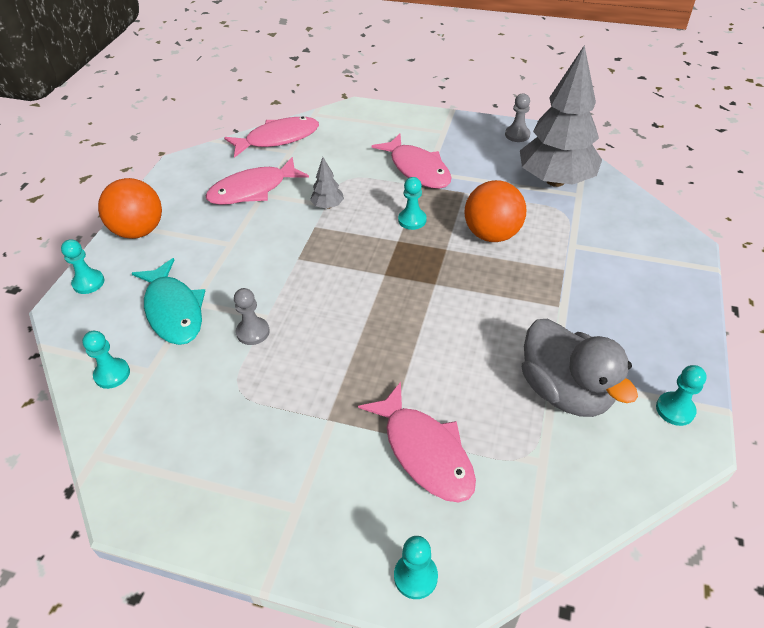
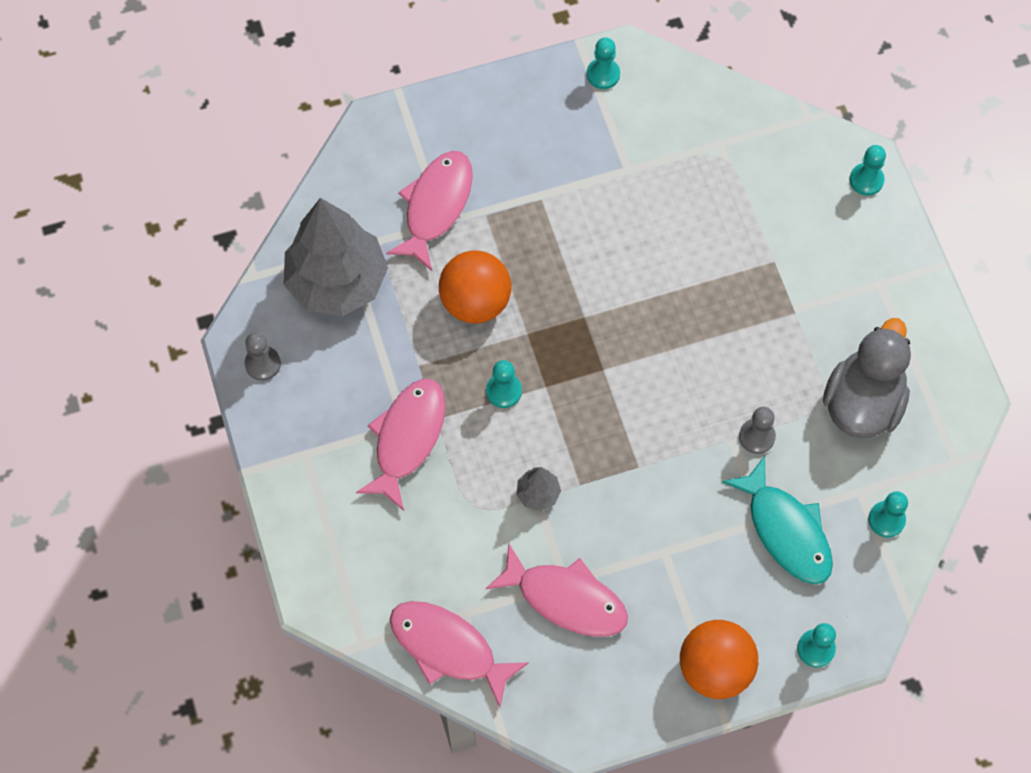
camera: 125 degrees left, 20 degrees up
(173, 310) = (785, 530): turquoise fish -> turquoise fish turned 120 degrees clockwise
(424, 451) = (770, 226): pink fish -> pink fish (436, 206)
(565, 391) = (639, 155): grey duck -> grey duck (862, 402)

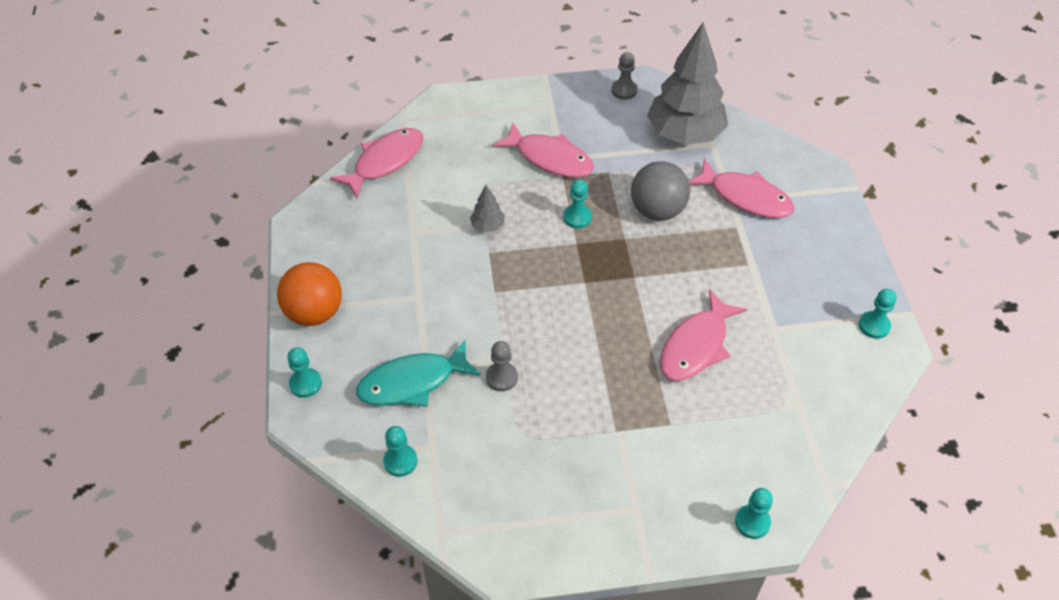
camera: 100 degrees right, 15 degrees down
(475, 302) = (657, 210): orange ball -> grey ball
(565, 599) = (400, 230): pink fish -> pink fish (696, 346)
(862, 402) = (516, 467): grey duck -> none

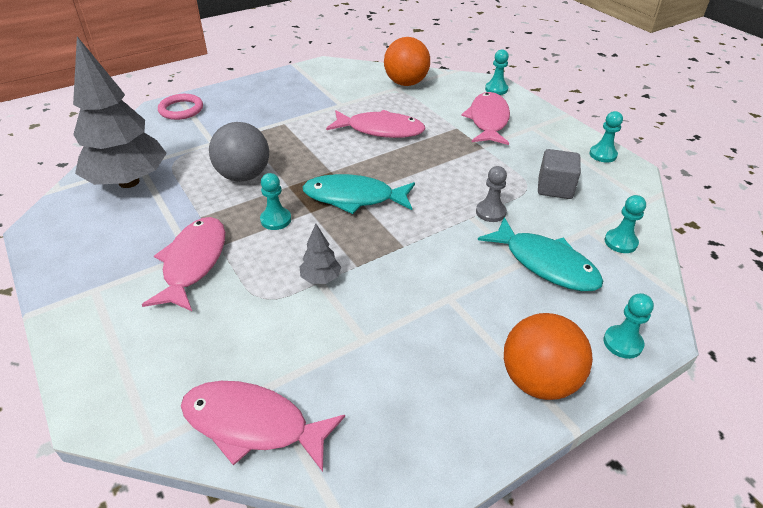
camera: 115 degrees left, 10 degrees down
(508, 457) = (555, 188): none -> grey cube
(581, 280) = (354, 198): none -> turquoise fish
(624, 90) = (58, 237): grey pawn -> none
(745, 197) = (207, 136): pink fish -> pink fish (488, 120)
(808, 419) = (406, 83): none -> orange ball
(813, 186) = (181, 109): none -> pink ring
(874, 326) = (312, 72): turquoise pawn -> turquoise pawn (603, 155)

